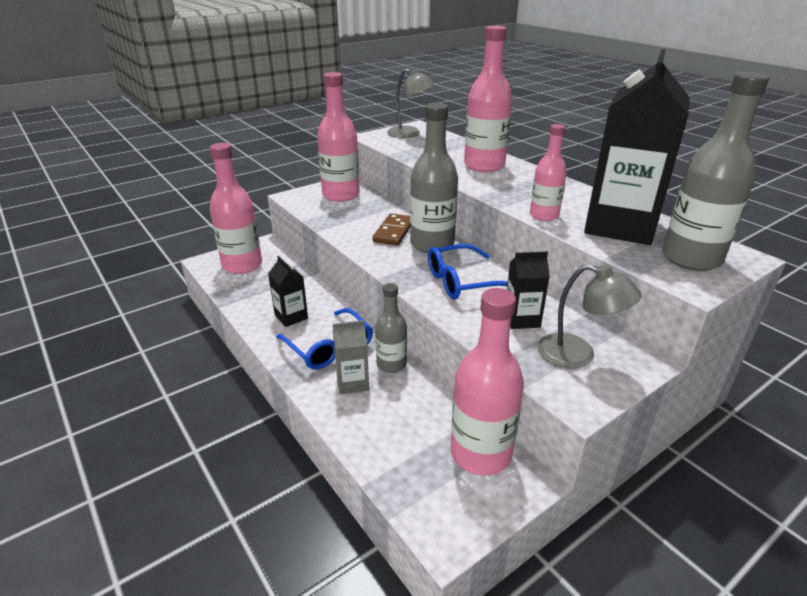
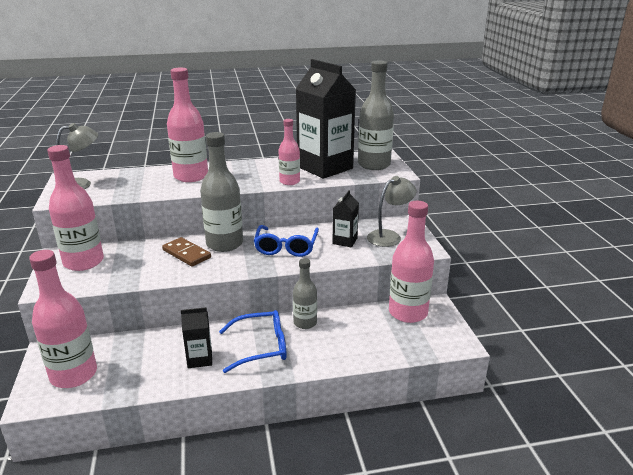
camera: 65 degrees left, 5 degrees down
(352, 382) = (311, 345): grey carton -> none

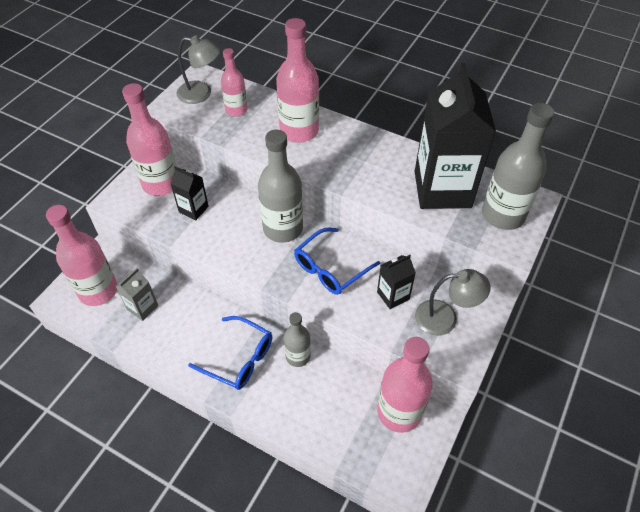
camera: 40 degrees right, 25 degrees up
(135, 362) = (142, 308): none -> grey carton
(186, 254) = (241, 223): brown domino -> none
(200, 359) = (186, 337): black carton -> black carton (193, 209)
(289, 181) = (381, 194): pink bottle -> pink bottle (236, 110)

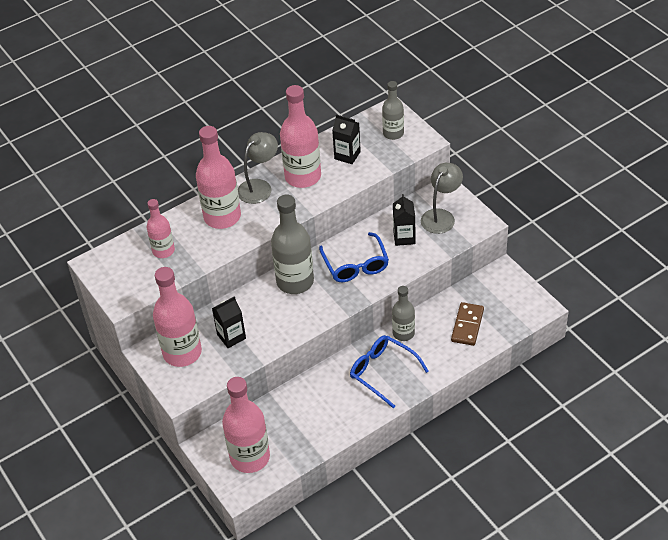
camera: 60 degrees left, 5 degrees down
(142, 308) = (290, 427): grey carton -> none
(201, 94) = (121, 269): grey lamp -> grey lamp (259, 187)
(239, 358) = (383, 372): blue glasses -> blue glasses turned 105 degrees counterclockwise
(338, 414) = (467, 325): none -> brown domino
(399, 412) = (484, 289): pink bottle -> pink bottle (303, 176)
(442, 189) = (347, 155): black carton -> black carton, size x0.45
(503, 215) = (393, 133): grey bottle -> grey bottle, size x0.59

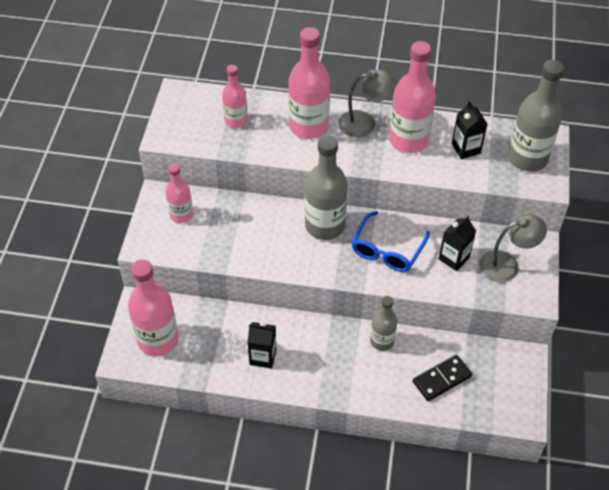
camera: 40 degrees right, 5 degrees up
(182, 353) = (181, 215): pink bottle -> pink bottle, size x0.59
(231, 336) = (228, 231): black carton -> black carton (263, 357)
(383, 372) = (329, 359): blue glasses -> none
(393, 133) = (527, 158): grey bottle -> grey bottle, size x1.70
(467, 325) = (441, 379): brown domino -> black domino

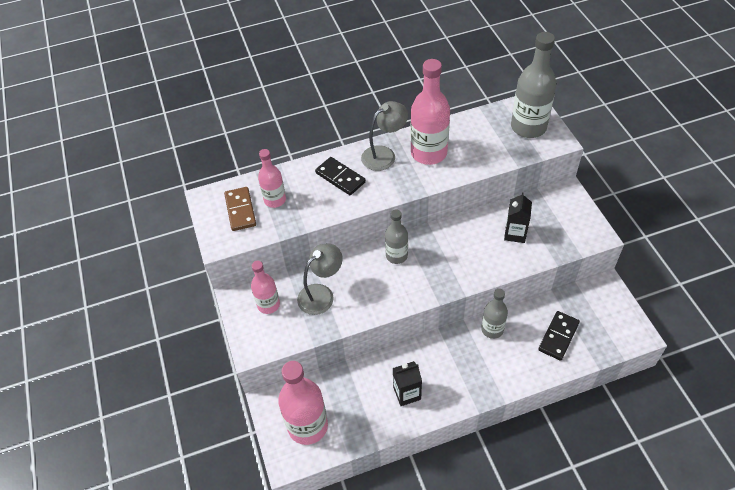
camera: 25 degrees left, 0 degrees up
(199, 116) = (240, 210): none -> brown domino
(308, 126) = (340, 177): pink bottle -> black domino
(325, 225) = (396, 256): grey bottle -> grey bottle, size x0.59
(387, 250) = (460, 251): blue glasses -> none
(466, 148) = (477, 140): black carton -> none
(506, 264) = (557, 219): grey lamp -> grey lamp (321, 294)

